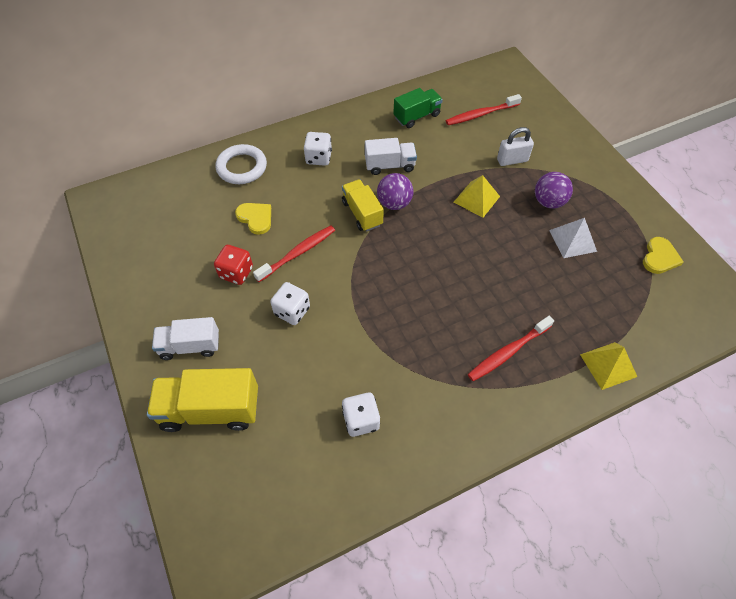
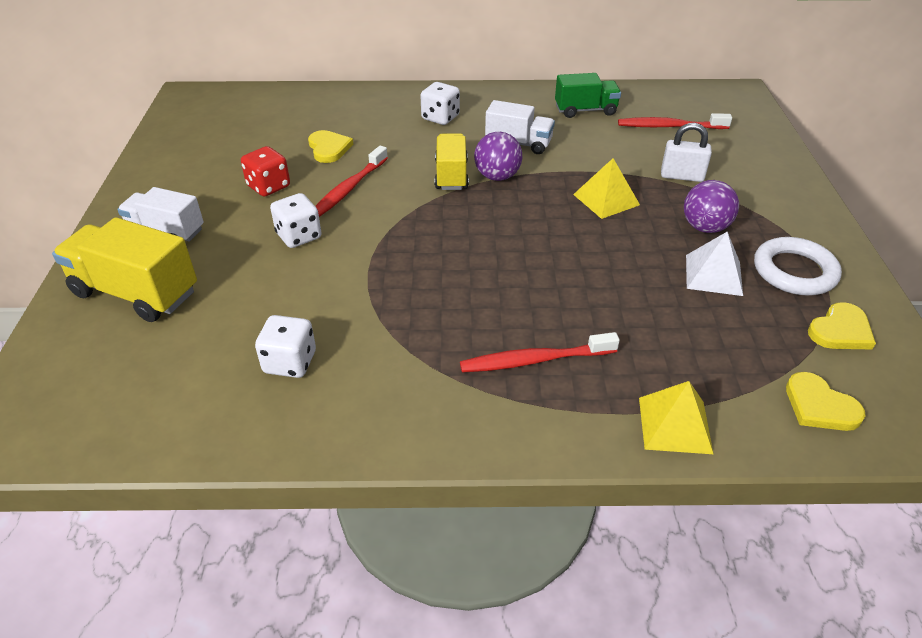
camera: 25 degrees right, 15 degrees down
(242, 167) = (350, 105): white ring -> white ring (794, 271)
(298, 253) = (349, 189): red toothbrush -> red toothbrush turned 135 degrees clockwise
(673, 318) = (819, 406): none -> yellow heart

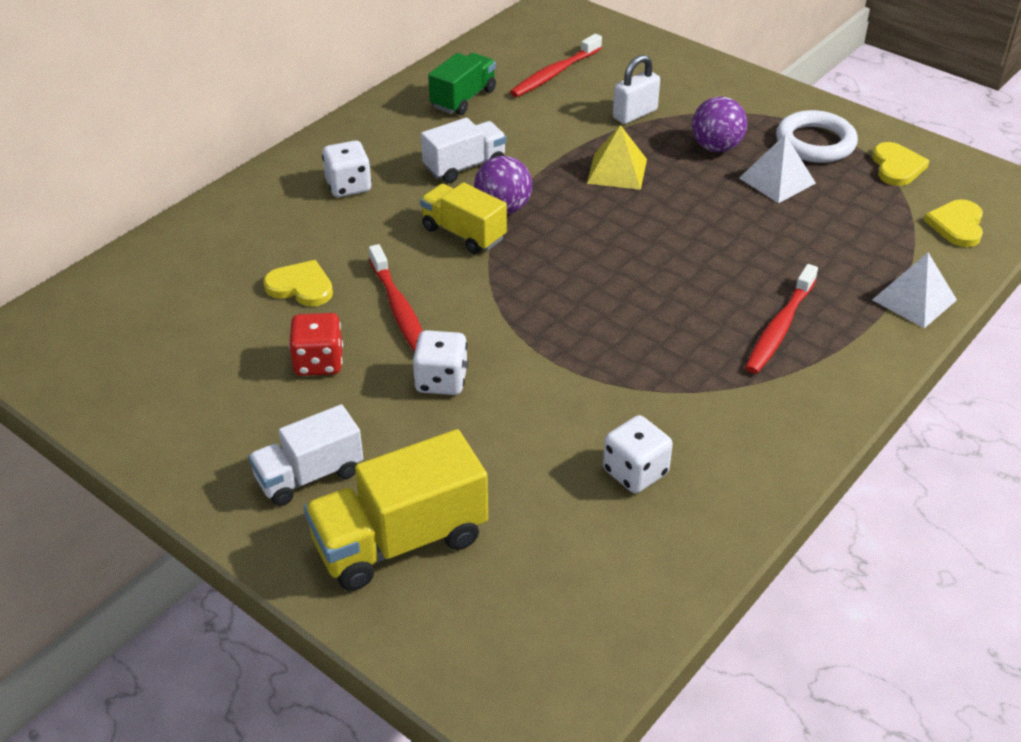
camera: 50 degrees left, 0 degrees up
(674, 425) = (914, 300): yellow pyramid -> white pyramid
(819, 406) = (957, 225): yellow heart -> yellow heart turned 105 degrees clockwise

